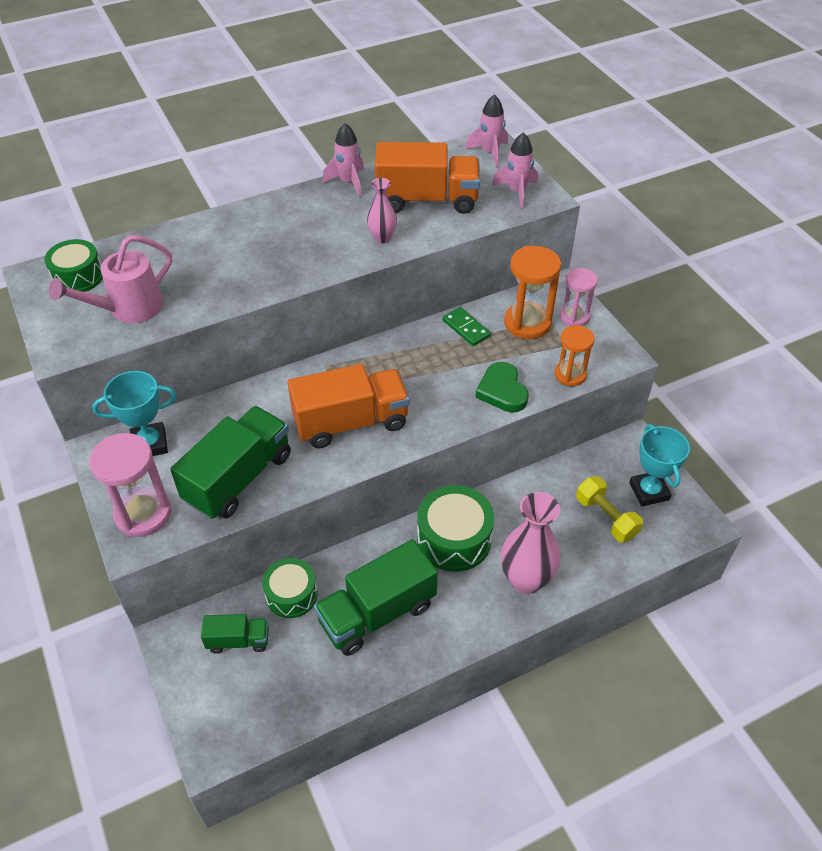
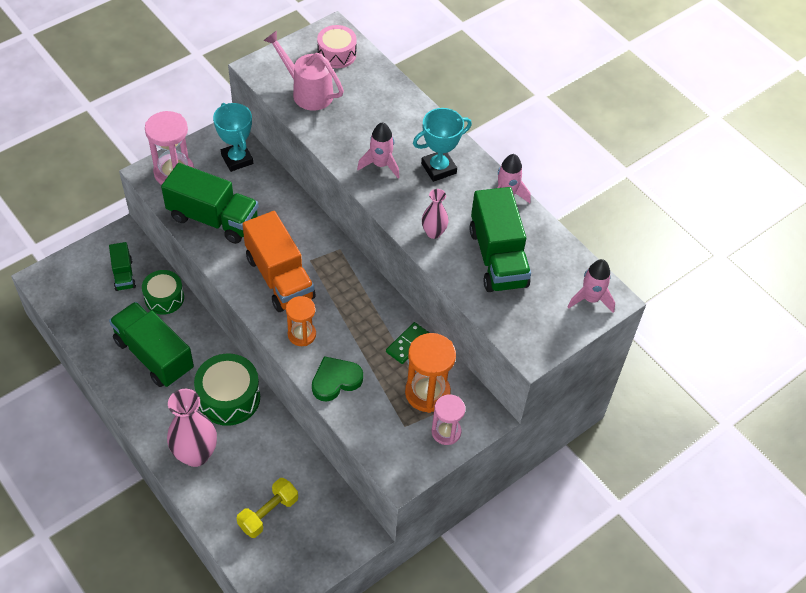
camera: 75 degrees right, 5 degrees up
(78, 276) = (337, 54): green drum -> pink drum
(427, 200) = (497, 257): orange truck -> green truck
(516, 192) = (533, 328): pink rocket -> pink rocket (380, 165)
(570, 375) = (366, 433): orange hourglass -> orange hourglass (302, 334)
(648, 491) = (303, 549): turquoise trophy -> turquoise trophy (438, 168)

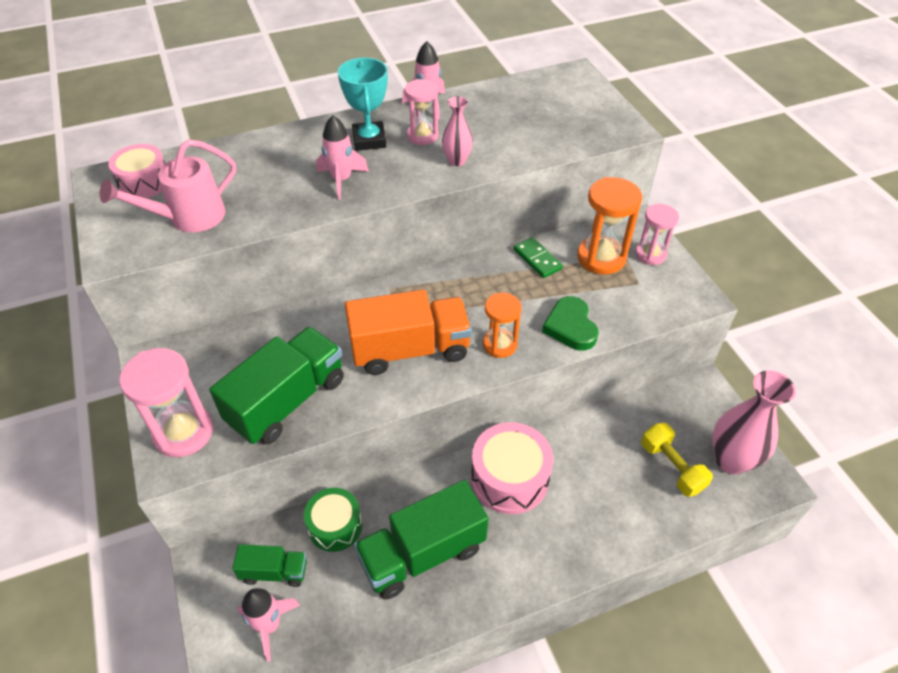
camera: 70 degrees left, 5 degrees down
(195, 454) = (582, 529): pink vase -> pink vase (731, 460)
(229, 398) = (509, 478): green drum -> pink drum
(237, 159) = (201, 358): turquoise trophy -> none
(459, 202) = (422, 136): none -> pink hourglass
(497, 257) = (506, 126): green truck -> none
(590, 299) = (573, 83): pink rocket -> pink rocket (269, 625)

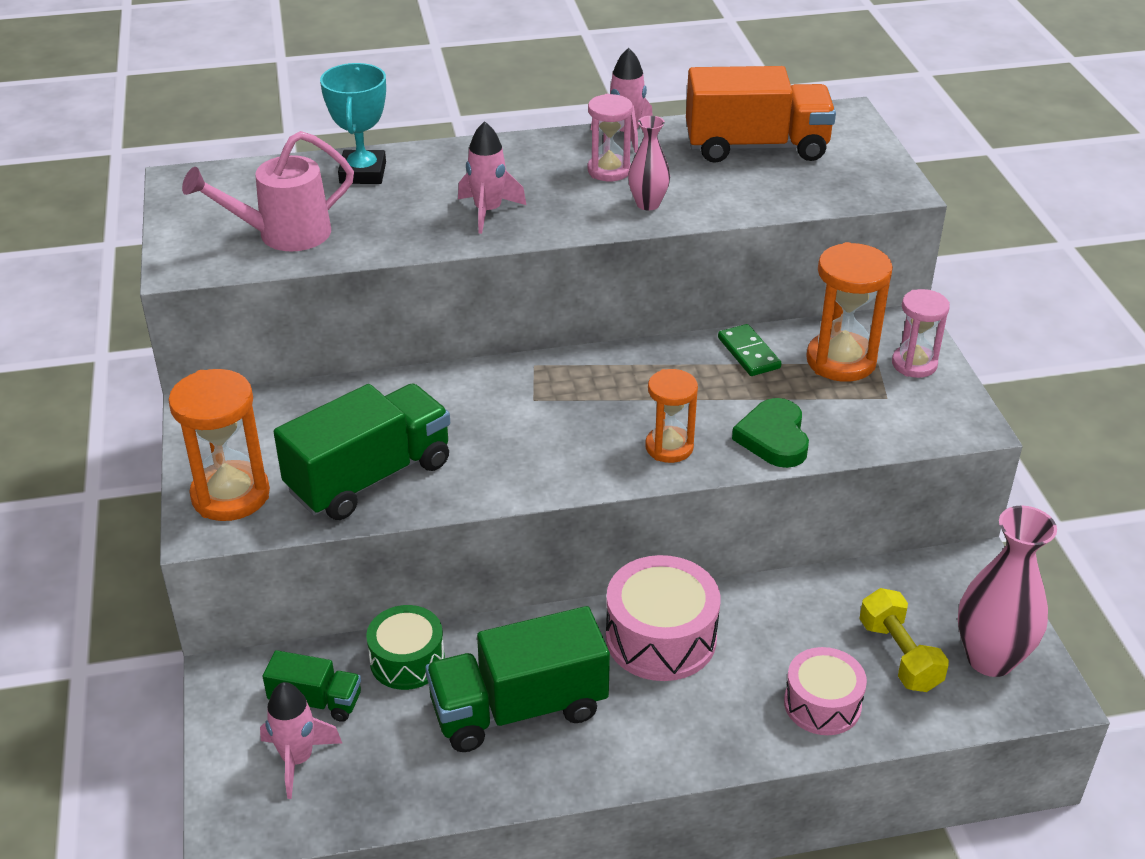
camera: 10 degrees right, 10 degrees down
(144, 182) = (235, 190): pink drum -> pink drum (822, 704)
(183, 432) = (230, 495): pink hourglass -> orange hourglass
(369, 140) = (536, 169): turquoise trophy -> turquoise trophy (362, 173)
(410, 349) = (545, 439): orange truck -> orange truck (756, 147)

